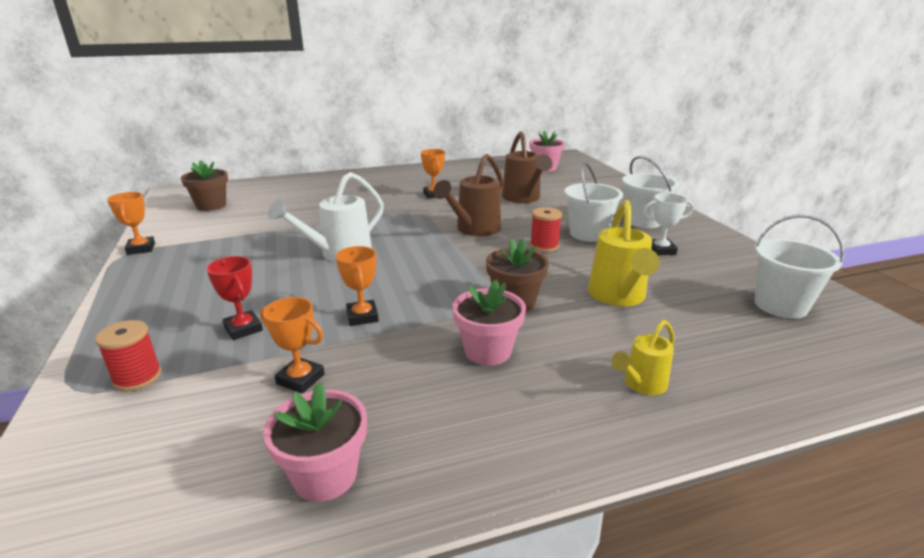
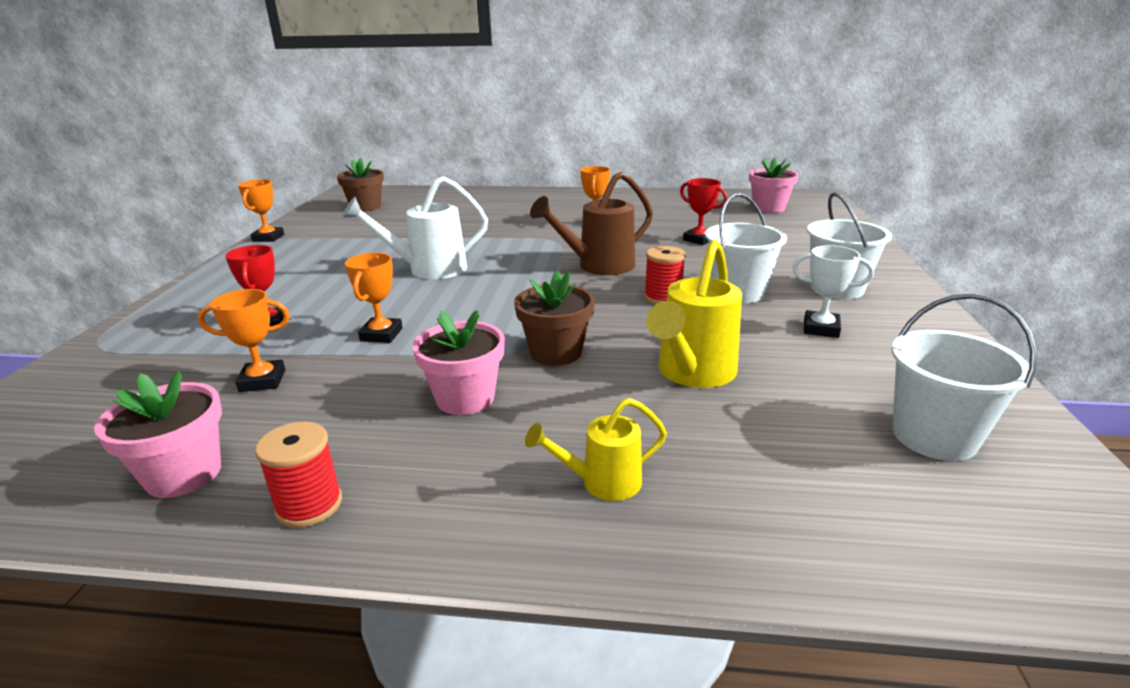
camera: 25 degrees right, 0 degrees up
(137, 377) = (146, 347): red spool -> red spool (309, 505)
(300, 379) = (262, 381): orange trophy -> orange trophy turned 60 degrees counterclockwise
(523, 198) = (699, 240): brown watering can -> red trophy

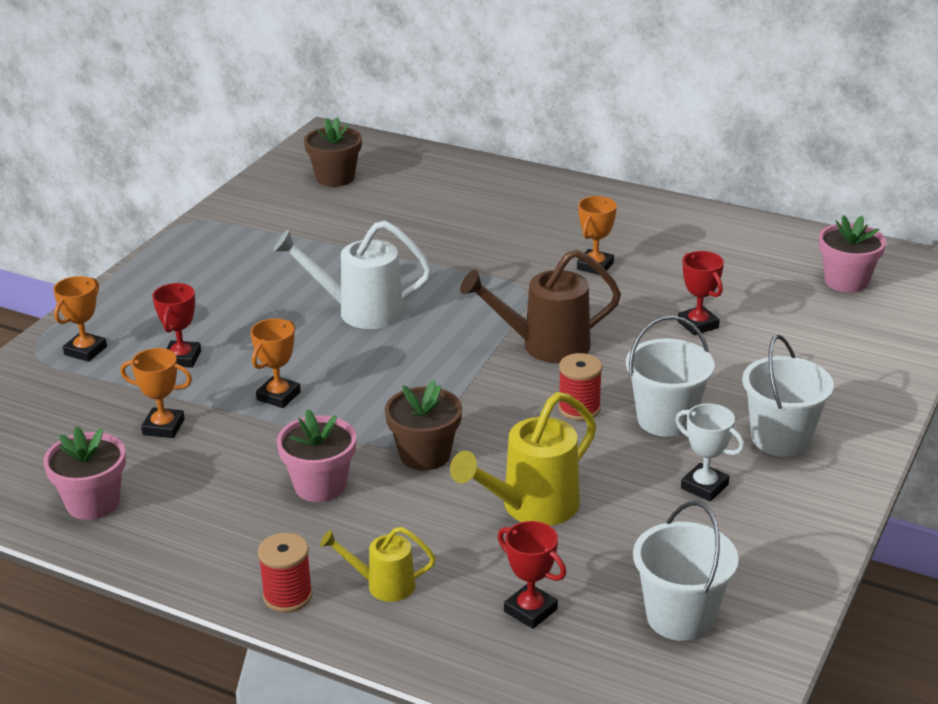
camera: 20 degrees right, 5 degrees up
(268, 238) = (210, 219): orange trophy -> orange trophy (85, 351)
(309, 505) = (172, 549): red spool -> red spool (287, 596)
(786, 468) = (530, 610): none -> red trophy

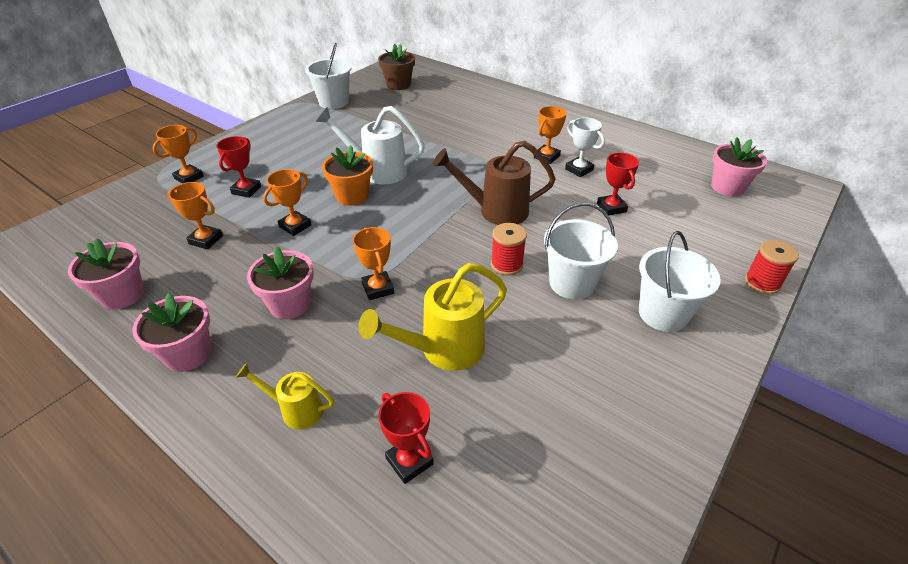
camera: 10 degrees right, 10 degrees up
(221, 551) = (188, 354): none -> pink flower pot
(287, 596) = (215, 408): red spool -> red spool (762, 283)
(339, 349) = (352, 196): none -> orange flower pot
(425, 455) = (378, 288): brown flower pot -> orange trophy
(680, 617) = (543, 495): white bucket -> white bucket (334, 102)
(704, 486) = (591, 351): white trophy -> white trophy (579, 169)

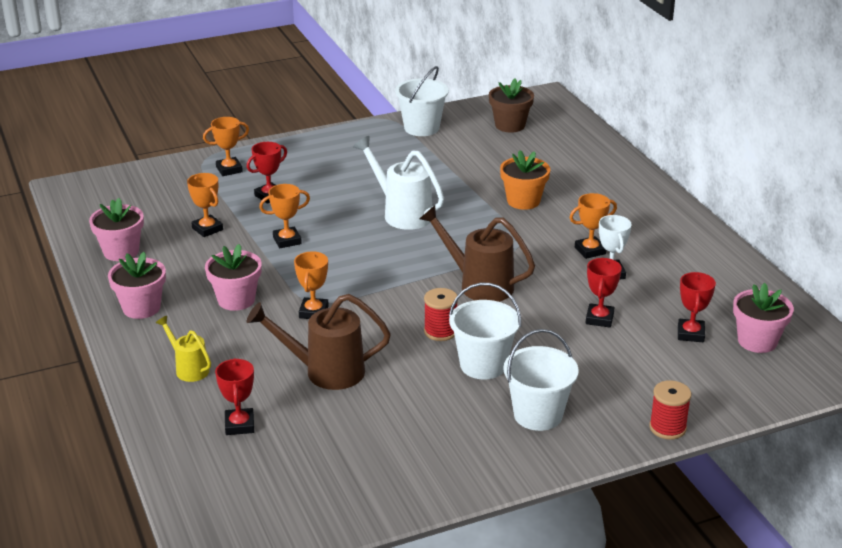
camera: 30 degrees right, 10 degrees down
(352, 196) = (358, 230): orange flower pot -> orange flower pot (523, 201)
(444, 349) = (326, 372): yellow watering can -> brown watering can
(682, 197) = (690, 334): none -> red trophy

